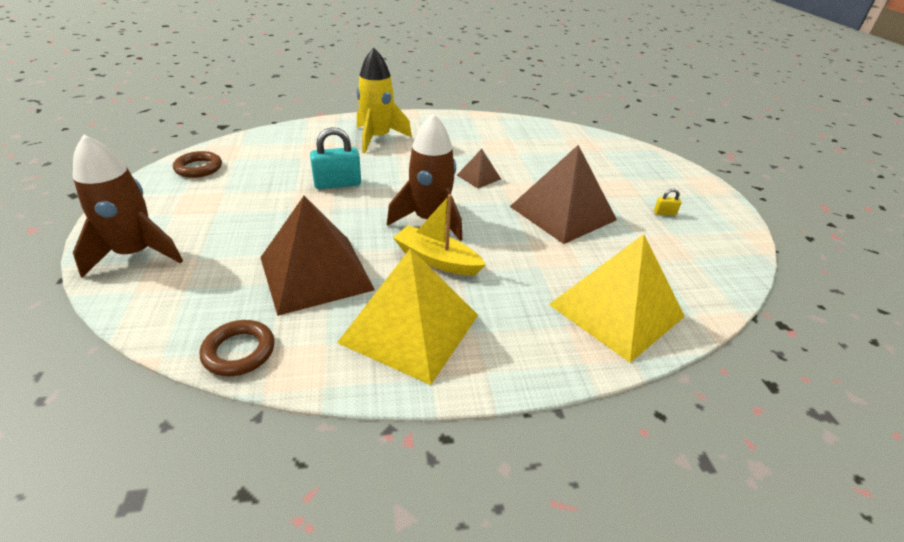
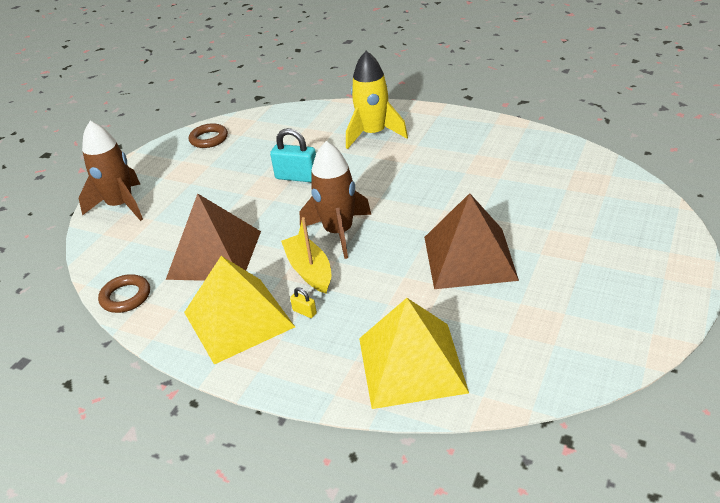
camera: 40 degrees right, 0 degrees up
(479, 177) = (427, 198): brown pyramid -> none
(664, 213) = (584, 288): yellow padlock -> yellow padlock (304, 312)

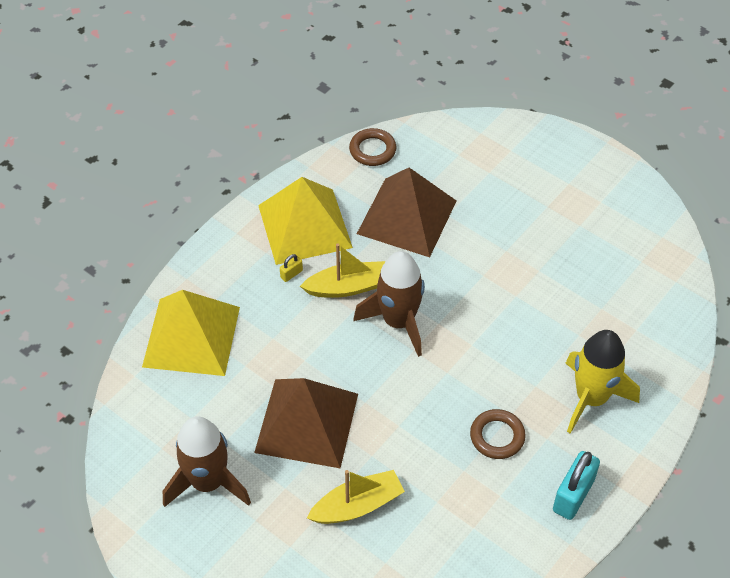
camera: 100 degrees right, 15 degrees up
(121, 205) = (526, 147): brown rocket -> brown rocket (208, 482)
(209, 139) = (643, 229): brown ring -> brown ring (497, 436)
(297, 177) = (520, 302): turquoise padlock -> turquoise padlock (573, 495)
(529, 212) = (357, 505): none -> yellow boat

